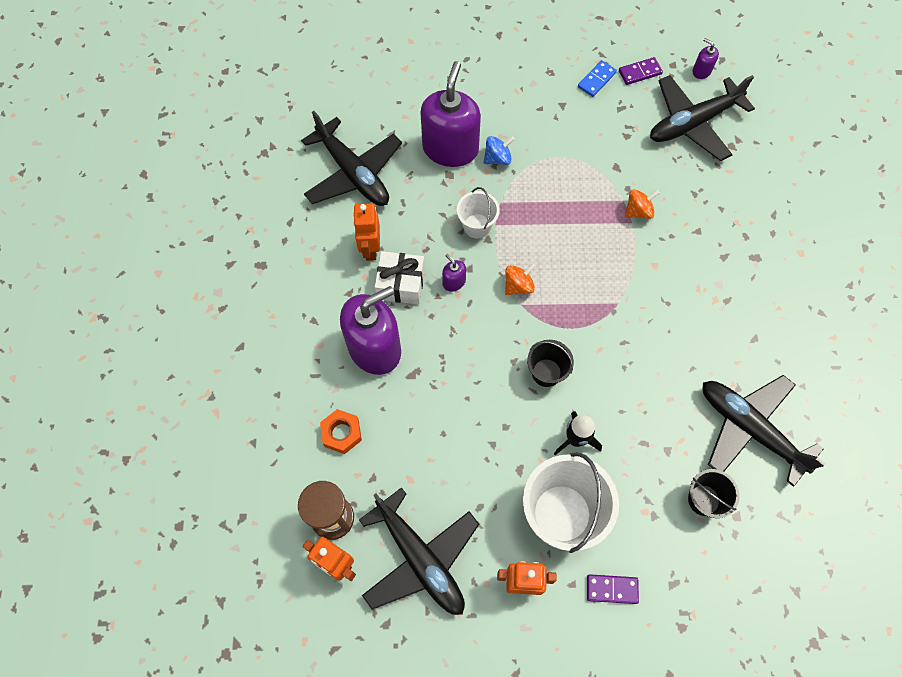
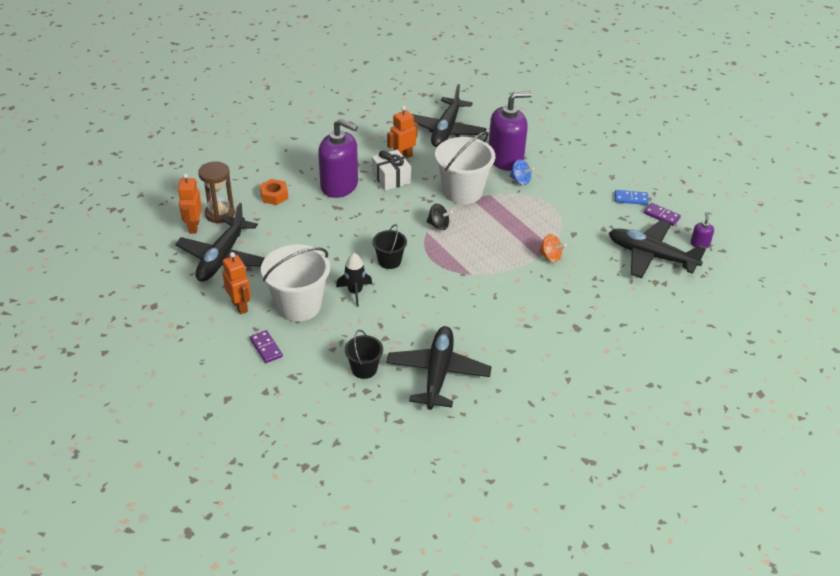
camera: 55 degrees right, 25 degrees down
(454, 282) = (414, 198): purple soap dispenser -> none
(477, 226) = (462, 191): white bucket -> white bucket, size x1.87
(518, 286) = (438, 225): orange spinning top -> black spinning top

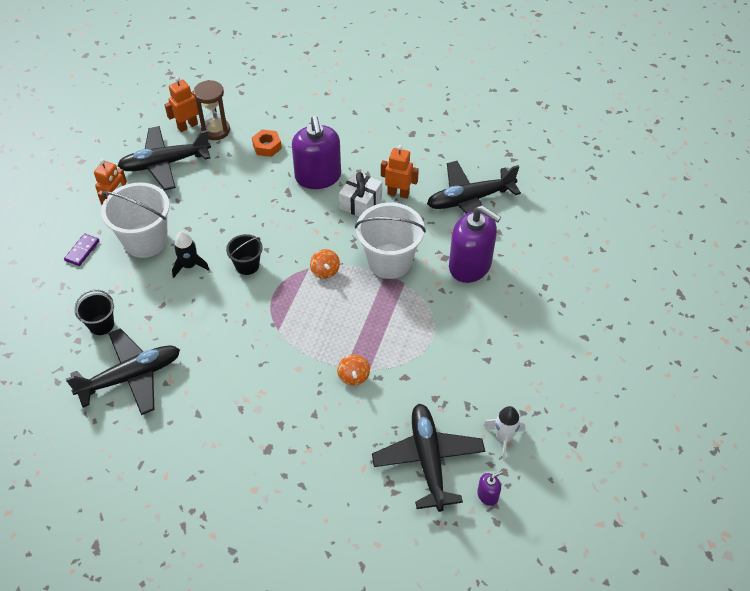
camera: 55 degrees right, 10 degrees up
(438, 225) = (325, 271): black spinning top -> orange spinning top
(520, 180) = (448, 294): blue spinning top -> none
(631, 199) = (506, 397): blue domino -> none
(661, 216) = (503, 437): purple domino -> white rocket

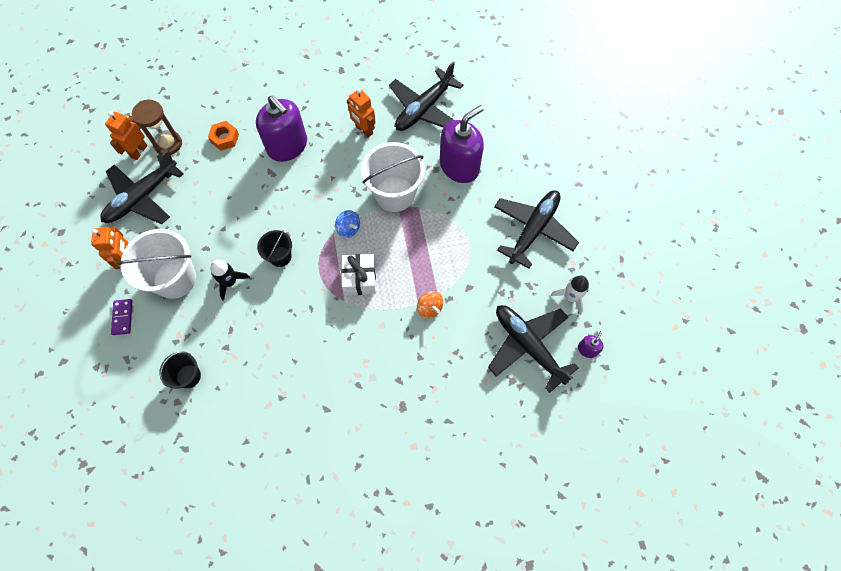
camera: 30 degrees left, 15 degrees up
(131, 377) = (247, 408): black plane -> black plane (533, 230)
(325, 271) = (348, 229): orange spinning top -> blue spinning top
(360, 203) = (338, 153): white gift -> white gift (360, 279)
(398, 193) = (364, 130): orange robot -> orange robot turned 120 degrees counterclockwise
(470, 265) = (459, 166): purple soap dispenser -> purple soap dispenser turned 45 degrees counterclockwise

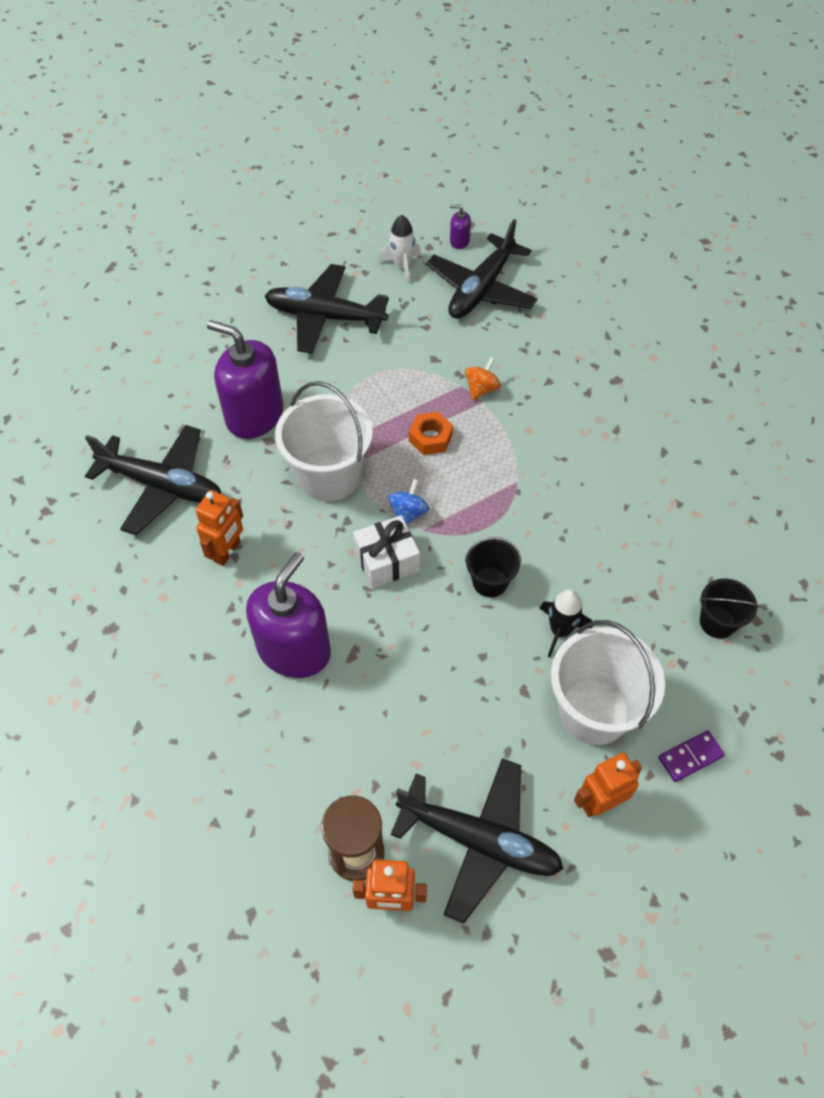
camera: 110 degrees left, 10 degrees down
(225, 138) = (311, 757): orange nut -> orange nut (430, 438)
(360, 279) = (478, 474): white gift -> white gift (387, 561)

